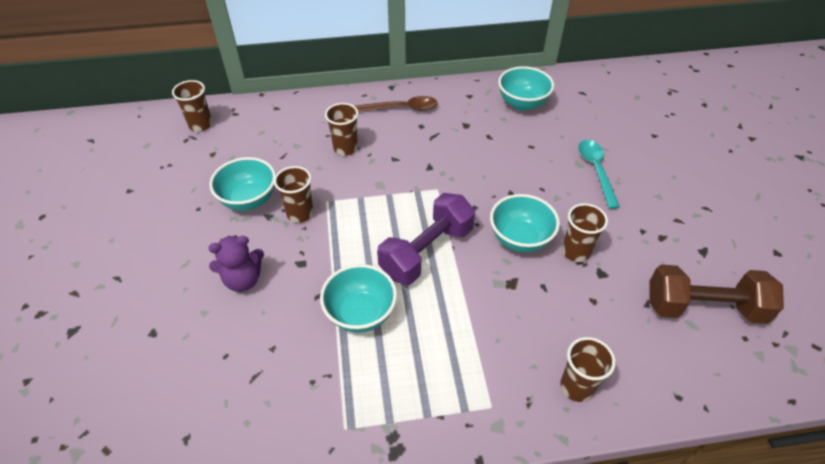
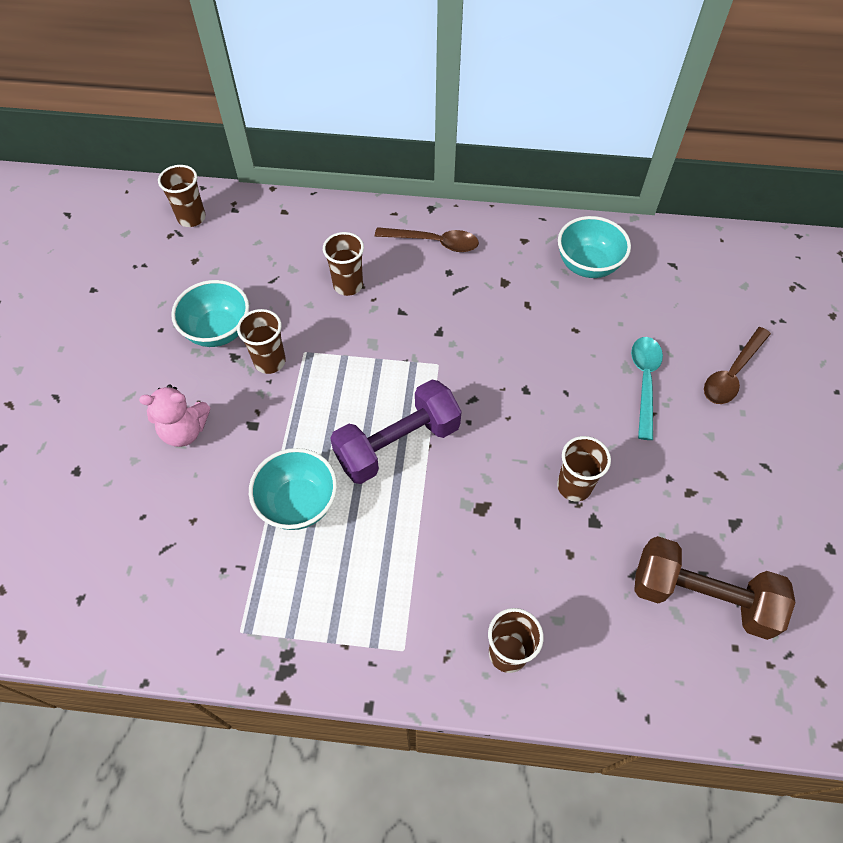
camera: 15 degrees right, 10 degrees up
(243, 280) = (185, 431): purple teddy bear -> pink teddy bear
(520, 239) = (513, 454): turquoise bowl -> none
(654, 153) = (732, 373): none -> brown spoon

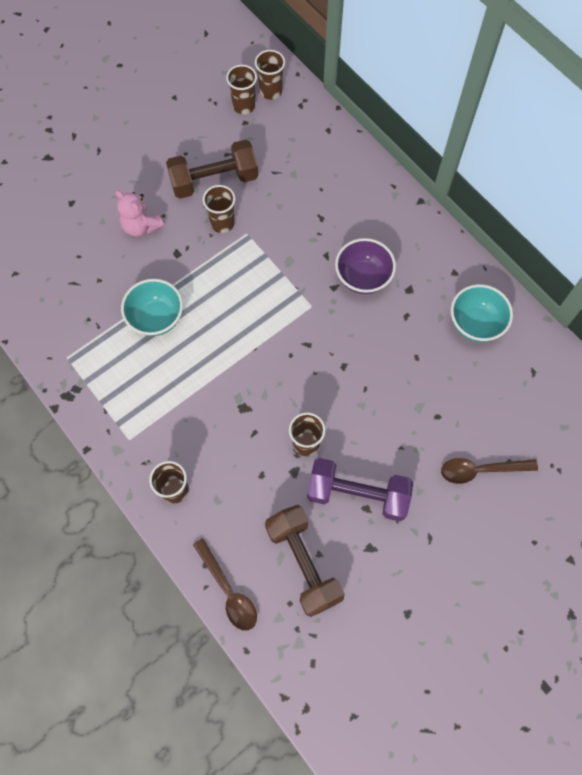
camera: 45 degrees right, 10 degrees up
(218, 331) = (214, 180): turquoise bowl -> brown dumbbell
(348, 285) = (314, 212): brown cup -> brown cup (244, 106)
(397, 444) = (239, 332): purple dumbbell -> purple dumbbell (357, 494)
(434, 242) = (395, 226): brown spoon -> brown spoon (228, 591)
(455, 304) = (363, 278): none -> purple bowl
(644, 382) = (419, 425): turquoise spoon -> none

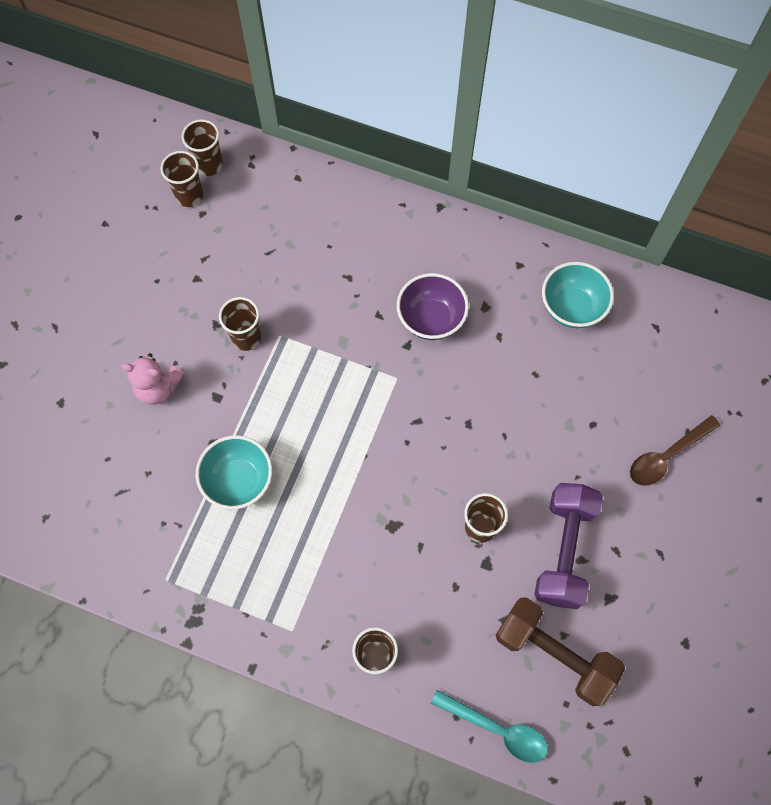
camera: 30 degrees left, 0 degrees up
(214, 180) = (208, 295): brown dumbbell -> none
(228, 591) = (497, 729): brown spoon -> turquoise spoon
(357, 494) = (564, 550): purple dumbbell -> purple dumbbell turned 60 degrees counterclockwise

